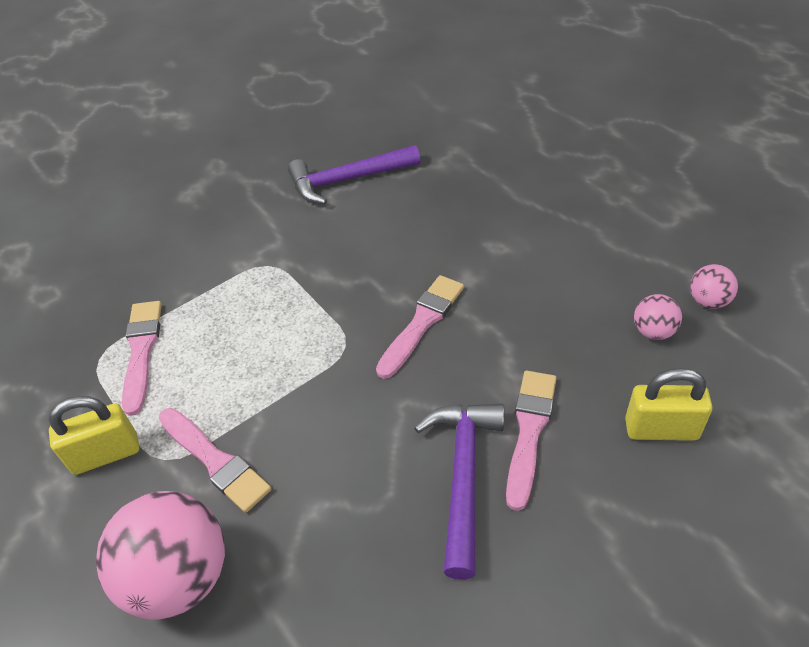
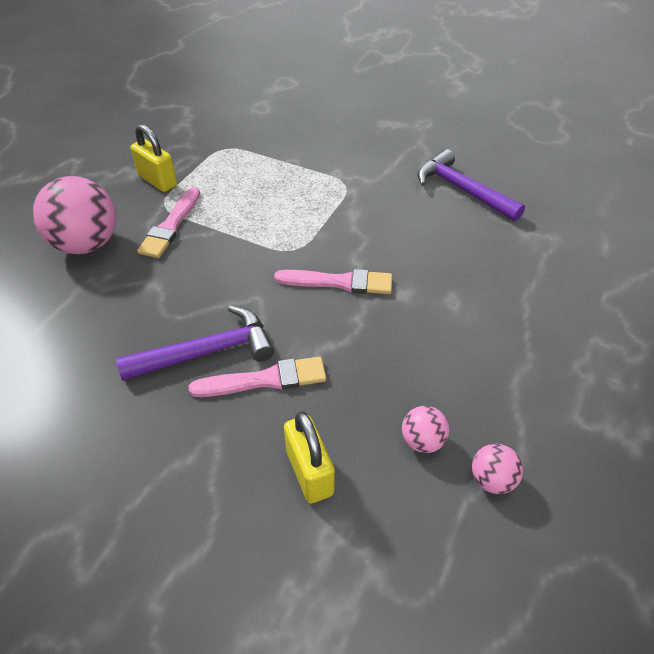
camera: 60 degrees right, 0 degrees up
(141, 351) = (239, 162): pink brush -> none

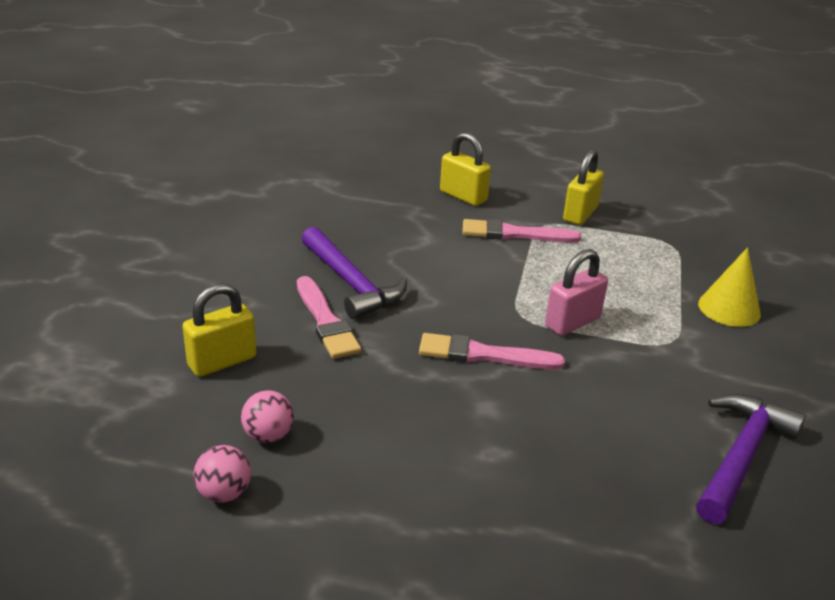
camera: 75 degrees right, 15 degrees down
(87, 244) = (463, 196): pink ball -> yellow padlock
(310, 224) = (572, 322): none -> pink padlock
(314, 147) = (729, 308): none -> yellow cone
(339, 282) = (483, 355): pink brush -> pink brush turned 105 degrees clockwise

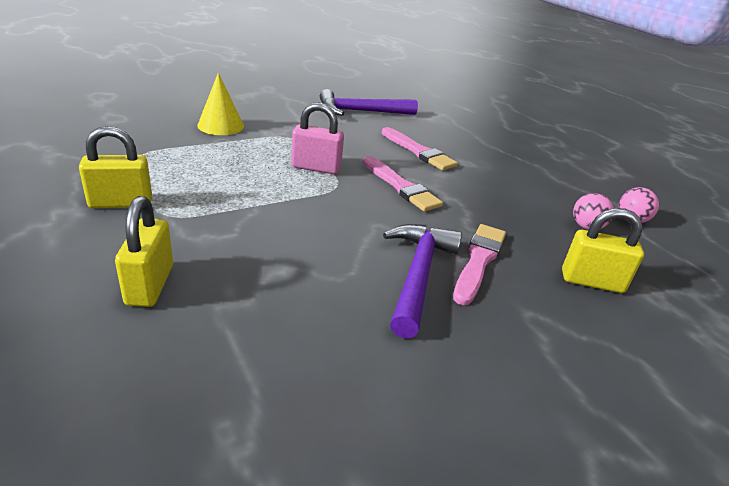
camera: 135 degrees left, 0 degrees up
(514, 234) = (209, 224): pink brush -> pink brush (418, 151)

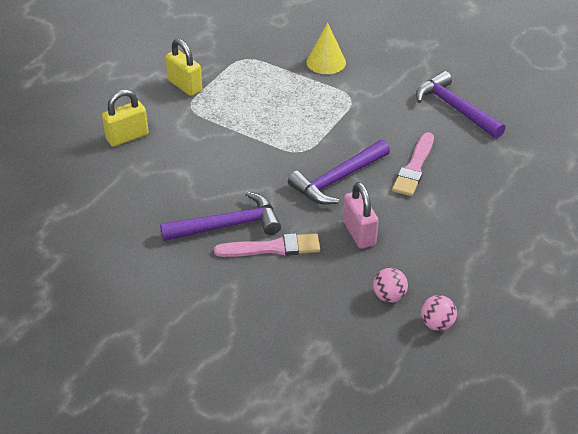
camera: 65 degrees right, 10 degrees up
(316, 168) = (316, 131): pink padlock -> pink padlock (359, 233)
(401, 186) = (337, 180): pink brush -> purple hammer
(592, 281) = (302, 310): yellow padlock -> none

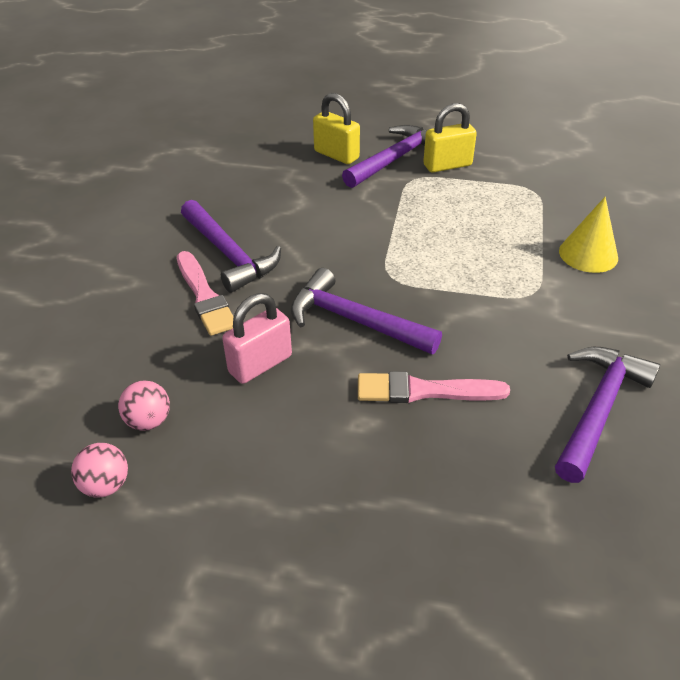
camera: 70 degrees right, 0 degrees up
(157, 108) = (395, 159): none -> purple hammer
(185, 86) = (447, 165): yellow padlock -> yellow padlock turned 45 degrees clockwise

